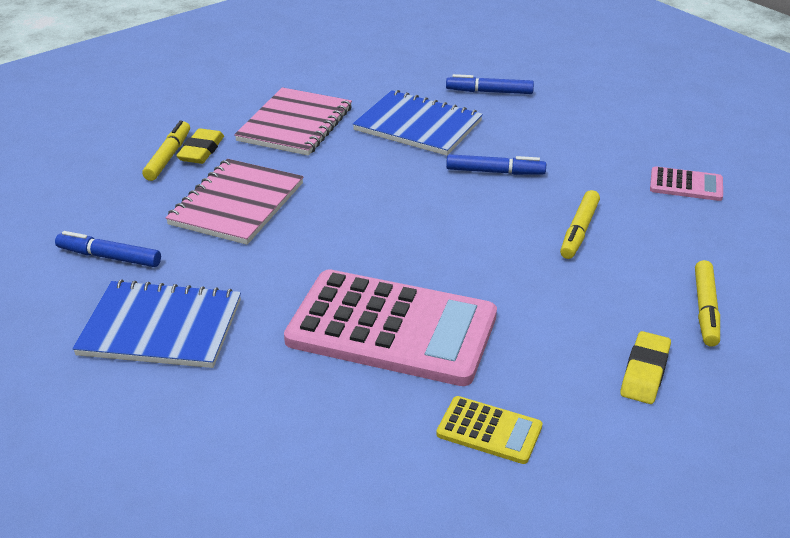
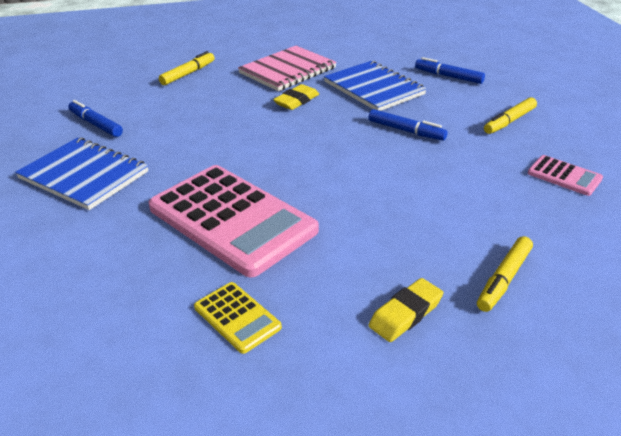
camera: 25 degrees right, 0 degrees up
(201, 151) = (211, 74): yellow eraser -> yellow eraser (296, 101)
(237, 204) = (203, 111): pink notebook -> none
(579, 231) = (439, 188): yellow marker -> yellow marker (509, 121)

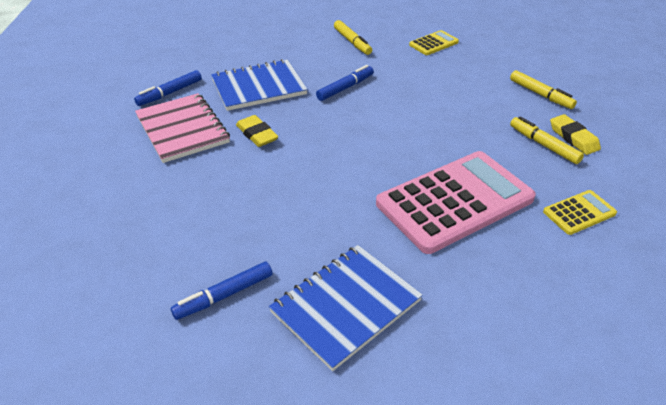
camera: 75 degrees left, 5 degrees up
(188, 73) = (132, 204): yellow marker -> yellow marker (543, 145)
(448, 76) = (261, 47): blue marker -> blue marker (170, 93)
(564, 176) = (433, 43): pink calculator -> yellow calculator

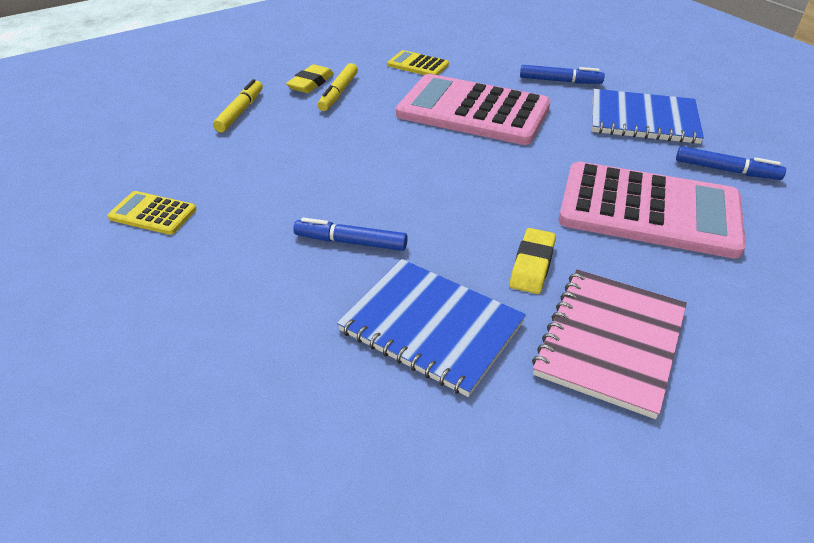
camera: 125 degrees left, 0 degrees up
(170, 93) = (560, 428): blue marker -> blue marker (560, 81)
(239, 211) = (649, 210): none -> pink calculator
(352, 42) = (200, 295): yellow marker -> none

